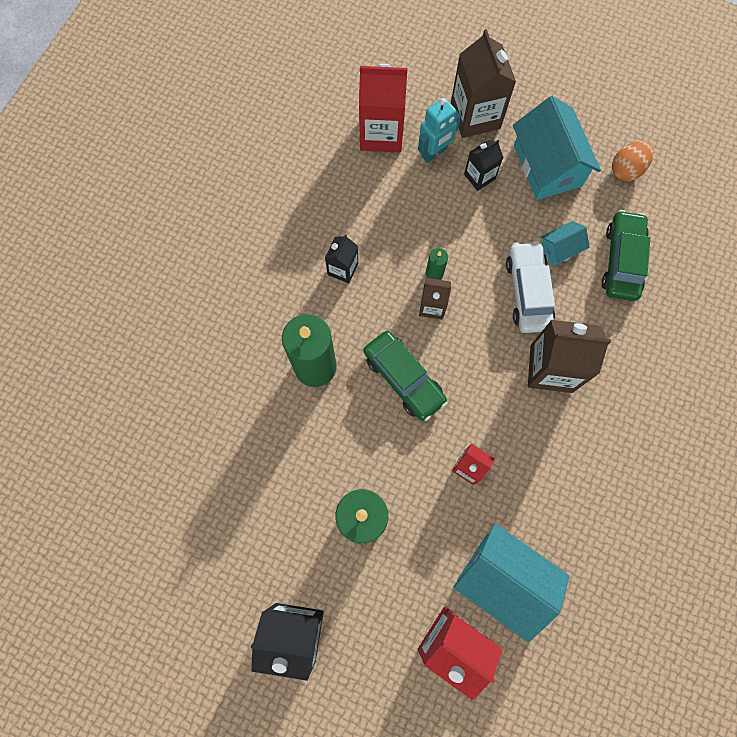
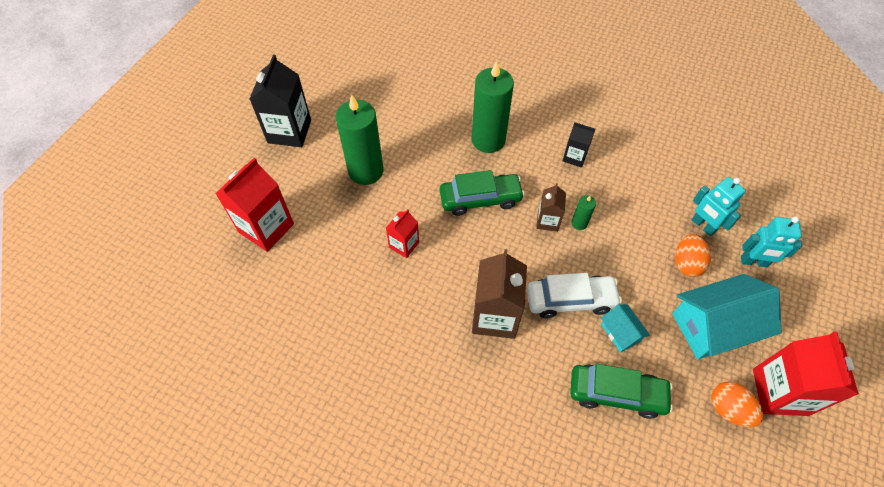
camera: 90 degrees right, 15 degrees down
(381, 133) = (713, 184): red carton -> red carton (779, 392)
(404, 378) = (480, 199): green car -> green car turned 150 degrees counterclockwise
(475, 116) = (754, 262): brown carton -> turquoise robot
(479, 177) = (686, 263): black carton -> orange egg
(503, 579) = (309, 267): turquoise house -> none

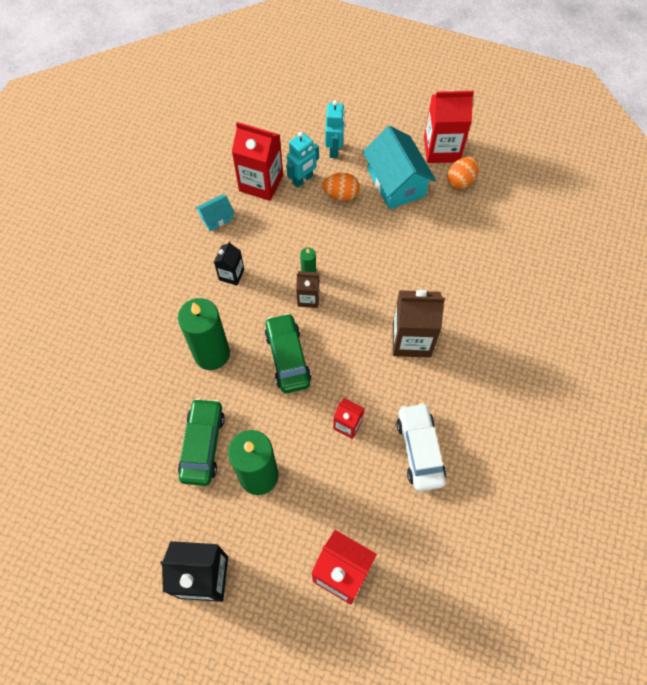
camera: 95 degrees left, 5 degrees up
(570, 300) = (387, 281): white car -> white car (419, 450)
(616, 393) = (463, 251): green car -> green car (203, 445)
(620, 332) = (411, 245): turquoise house -> turquoise house (216, 218)
(692, 186) = (261, 183): none -> red carton

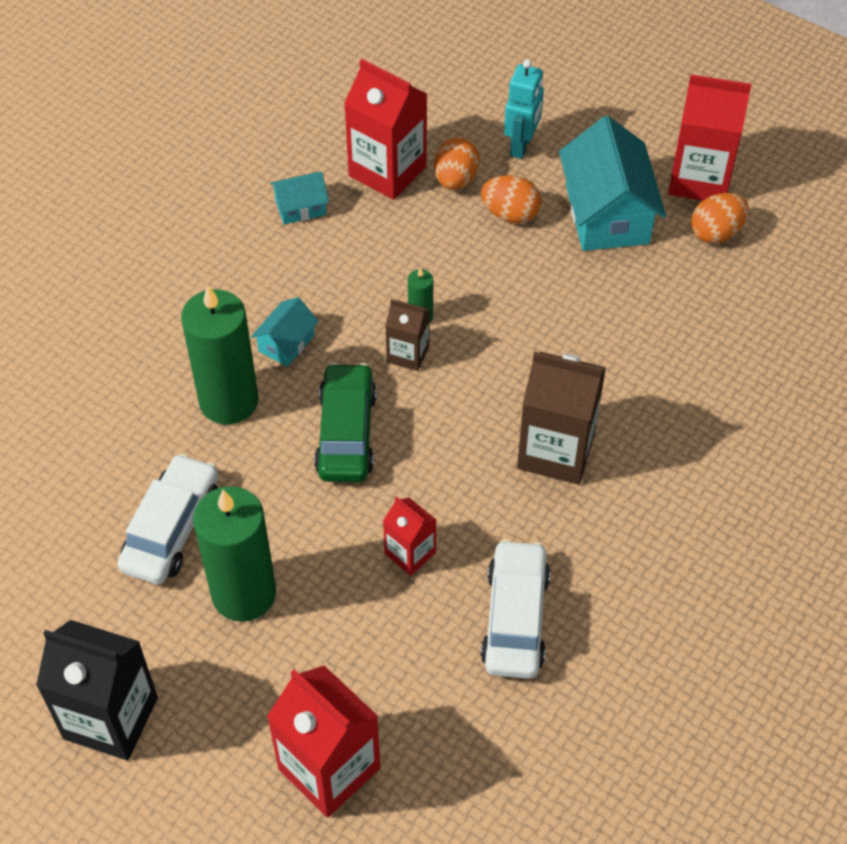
camera: 15 degrees right, 10 degrees down
(203, 445) = (172, 529): green car -> white car
(231, 274) = (297, 294): black carton -> none
(234, 308) = (286, 343): none -> turquoise house
(302, 180) = (455, 180): turquoise robot -> orange egg

